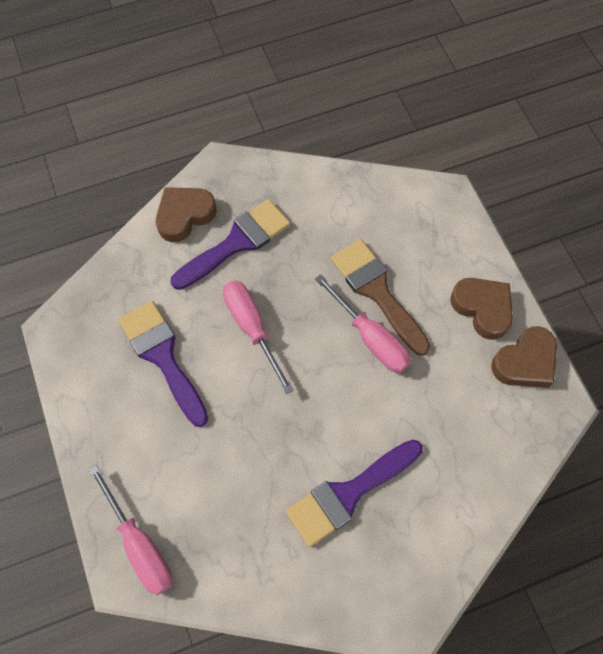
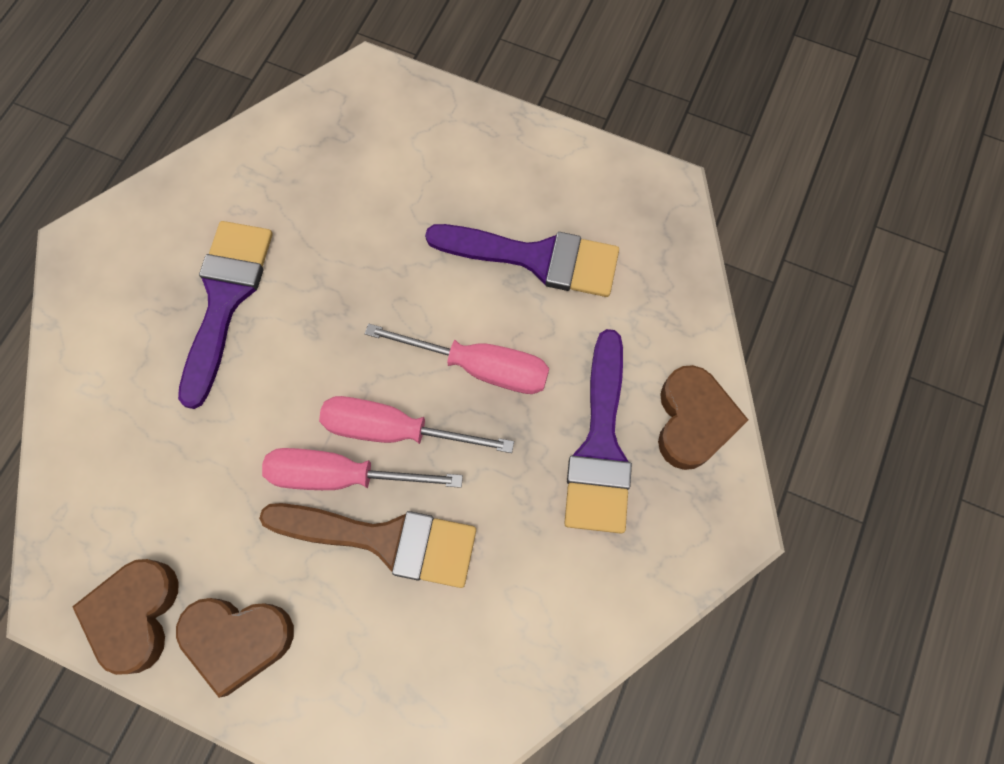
camera: 135 degrees right, 5 degrees up
(139, 545) = (377, 104): pink screwdriver -> pink screwdriver (394, 430)

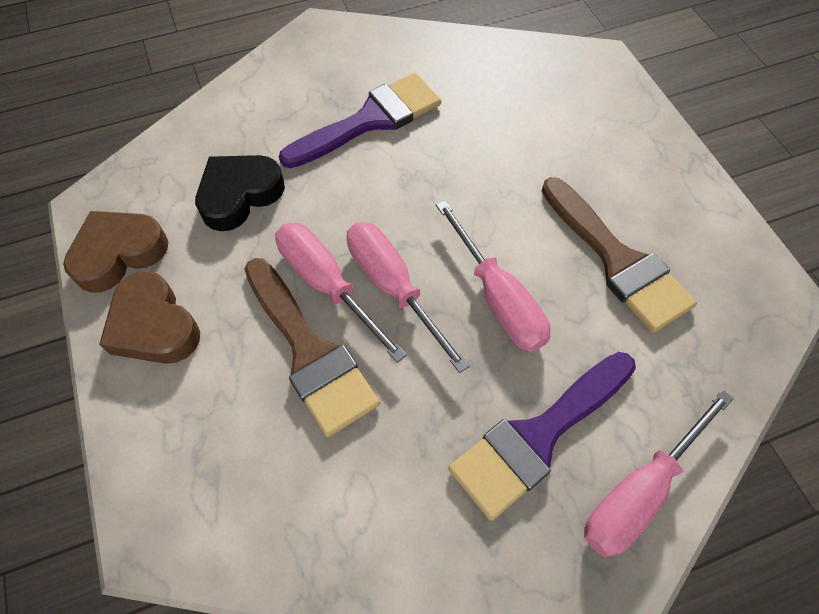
camera: 45 degrees right, 10 degrees down
(184, 468) = (239, 195): none -> black heart
(536, 258) = (617, 260): purple brush -> brown brush
(693, 421) = (639, 491): brown heart -> pink screwdriver

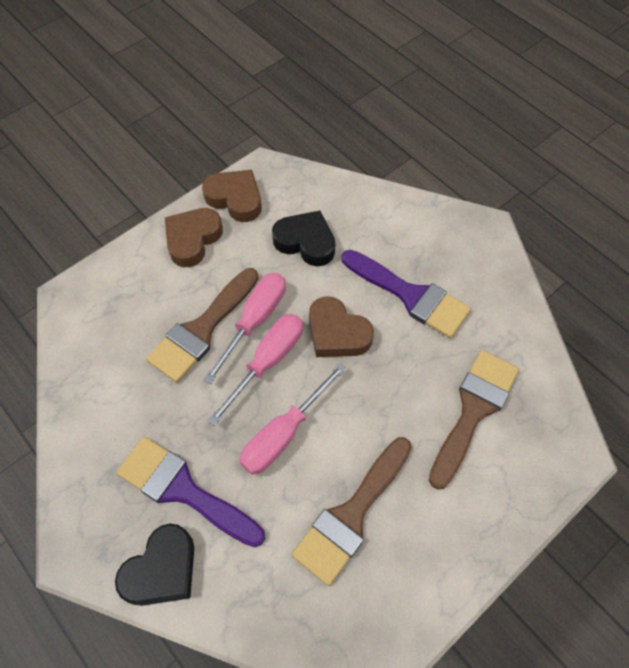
camera: 70 degrees right, 0 degrees up
(386, 203) = (337, 333): none -> brown heart
(530, 116) = (473, 410): none -> brown brush
(639, 491) = (162, 569): pink screwdriver -> black heart

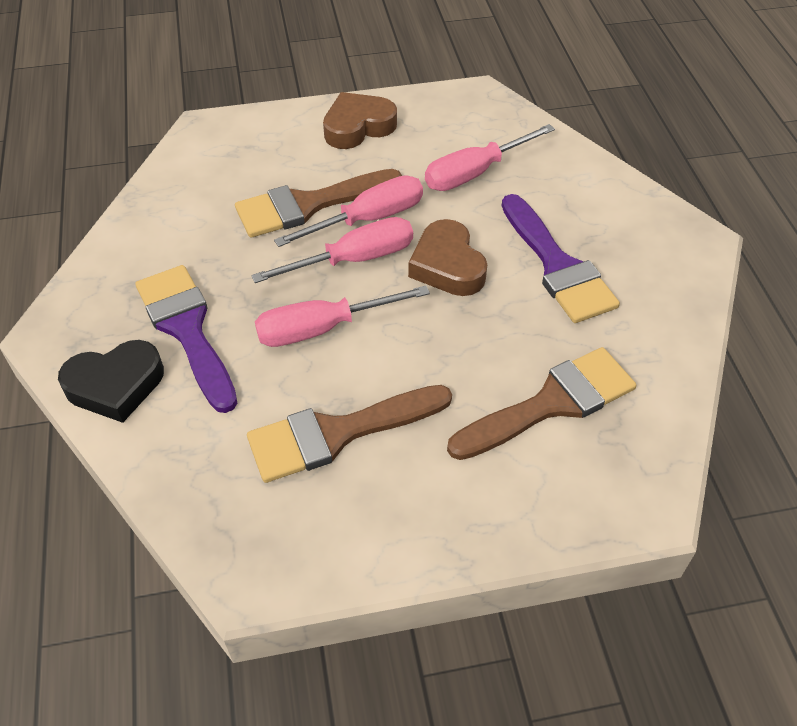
camera: 30 degrees right, 10 degrees down
(235, 199) = (428, 109): brown heart -> none
(306, 242) = (475, 173): black heart -> pink screwdriver

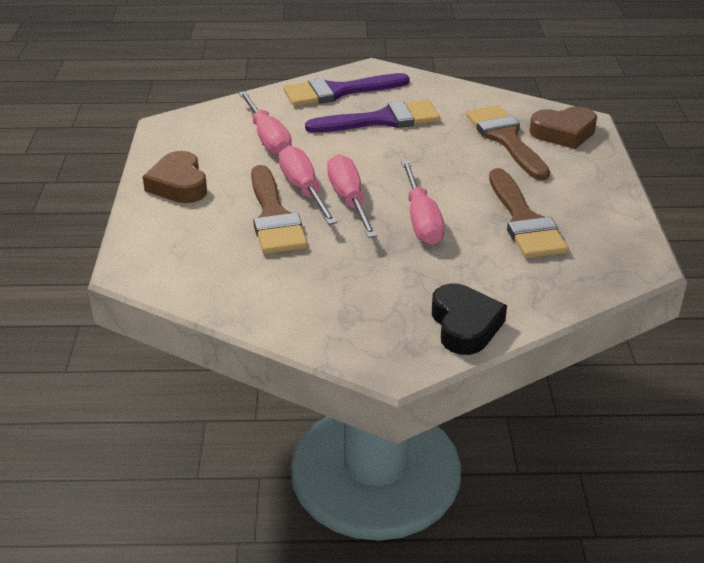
camera: 80 degrees left, 15 degrees down
(187, 330) = (408, 286): purple brush -> purple brush (338, 91)
(447, 265) = (369, 161): brown heart -> brown heart (563, 133)

